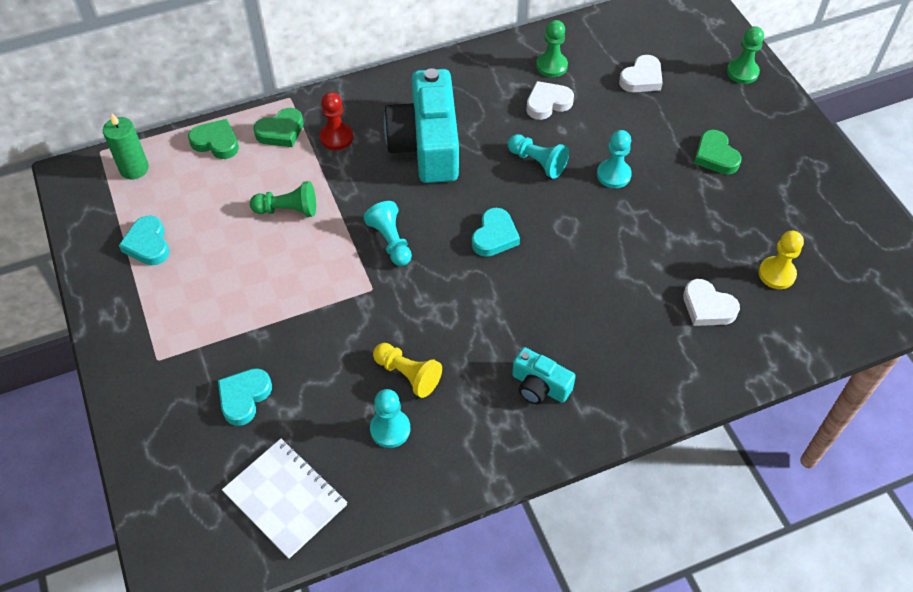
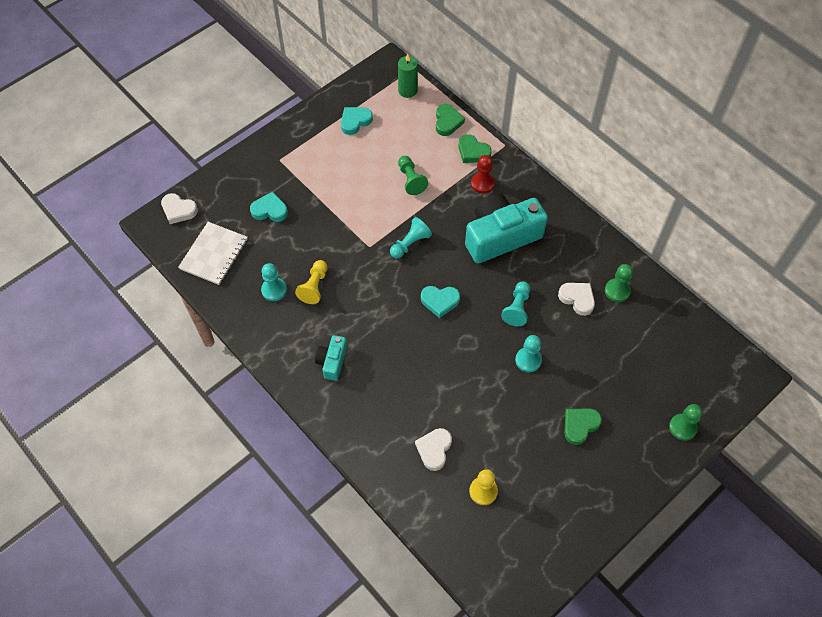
camera: 70 degrees right, 5 degrees up
(642, 78) = (636, 355): white heart -> white heart (178, 210)

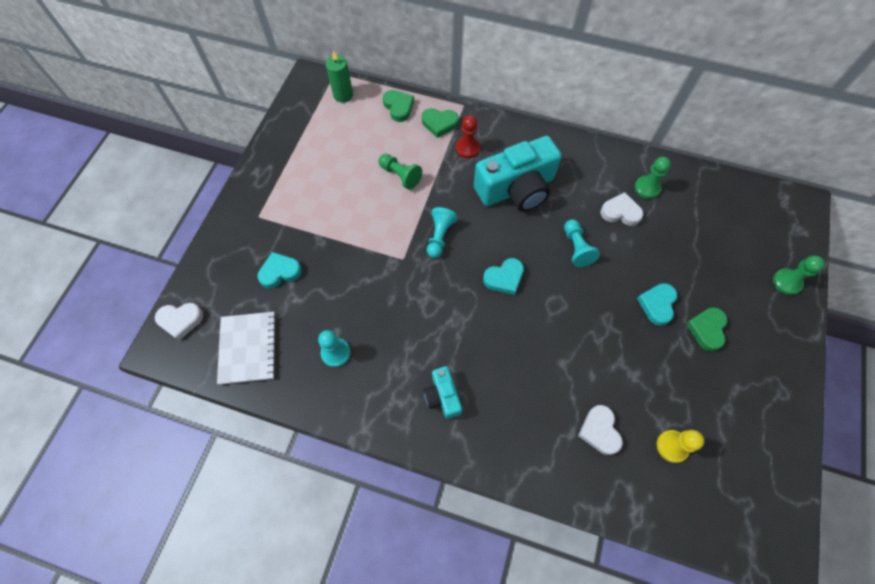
camera: 30 degrees left, 5 degrees up
(314, 286) = (375, 327): yellow pawn -> none
(355, 121) = (311, 145): turquoise heart -> turquoise heart (657, 304)
(501, 236) = (516, 189): turquoise camera -> turquoise camera turned 150 degrees counterclockwise
(528, 360) = (620, 292): turquoise pawn -> none

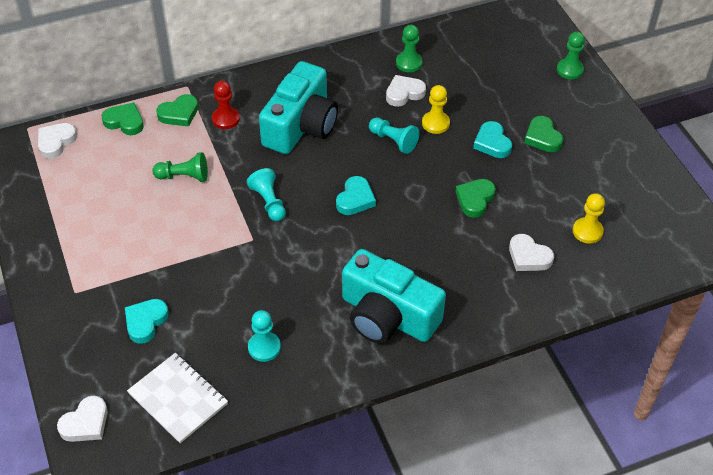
camera: 40 degrees left, 15 degrees down
(343, 95) = (56, 142): green candle -> white heart
(442, 396) = (387, 316): turquoise camera -> turquoise camera, size x2.04
(598, 345) = (475, 199): none -> green heart
(624, 255) = (435, 123): none -> yellow pawn

